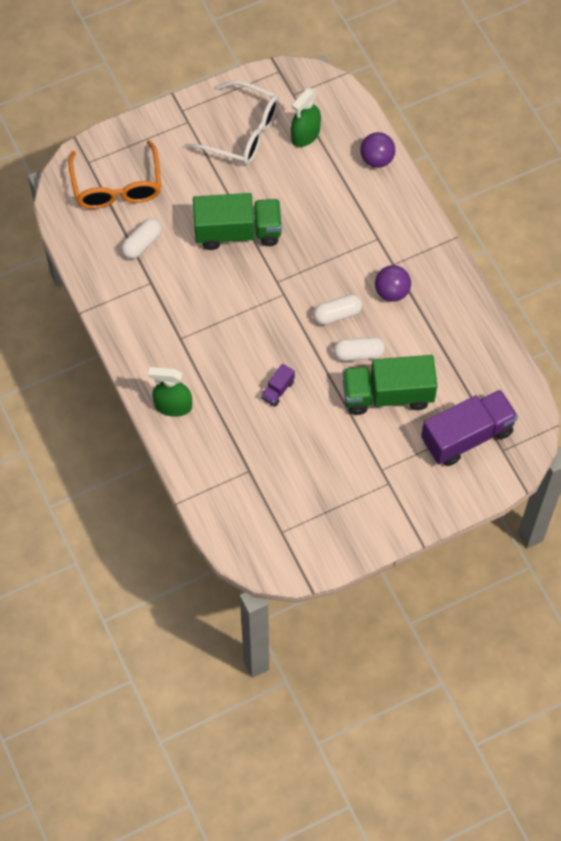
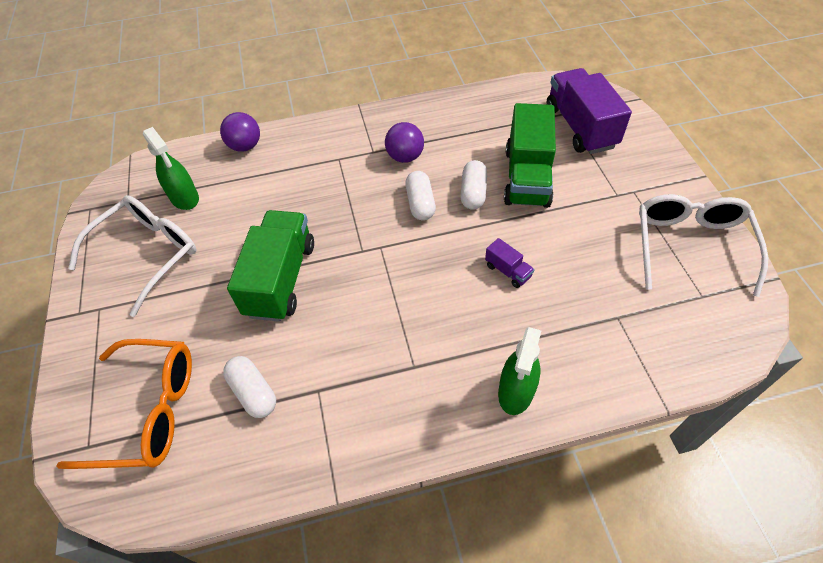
camera: 75 degrees left, 10 degrees down
(332, 526) = (690, 246): none -> white glasses

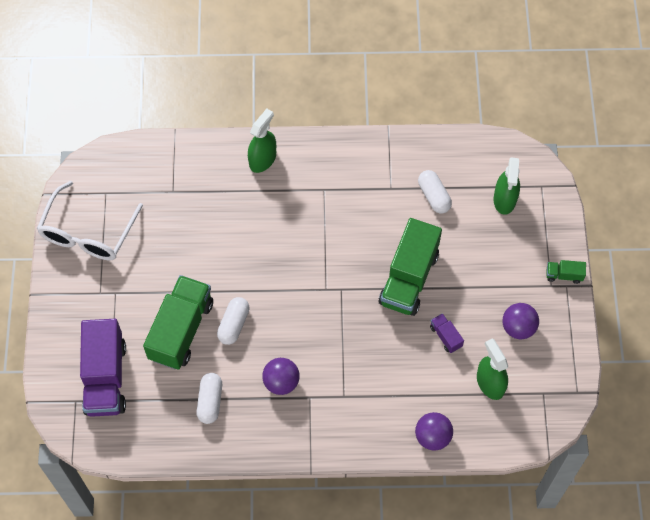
camera: 170 degrees left, 10 degrees up
(79, 325) = (564, 275): none -> green truck
(147, 255) = (518, 327): white glasses -> purple ball
(147, 411) = (504, 199): orange glasses -> green spray bottle
(420, 203) = (282, 324): white capsule -> white capsule (210, 401)
(508, 271) = (234, 244): purple truck -> purple truck (445, 336)

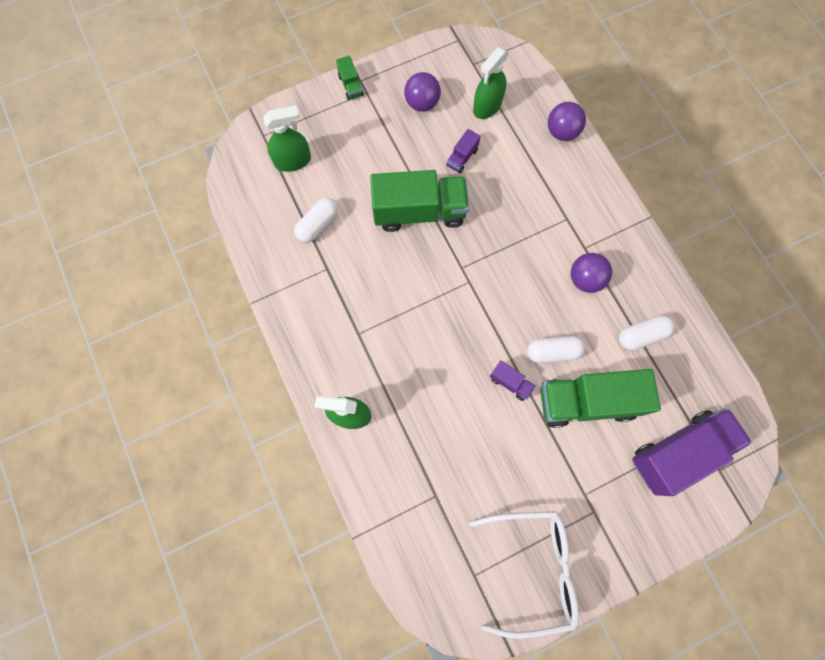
camera: 115 degrees left, 10 degrees up
(226, 281) = (510, 383): none -> purple truck

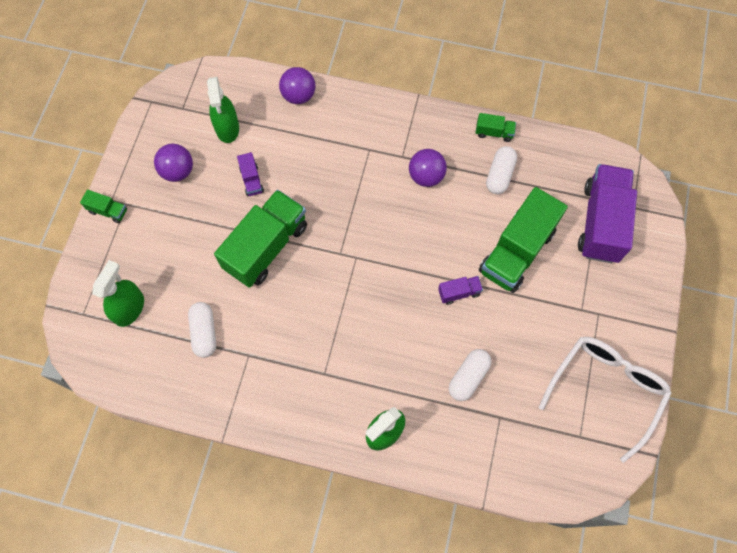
camera: 50 degrees left, 5 degrees down
(553, 352) = (461, 244): white capsule -> white capsule (468, 377)
(675, 301) = (494, 133): none -> green truck

